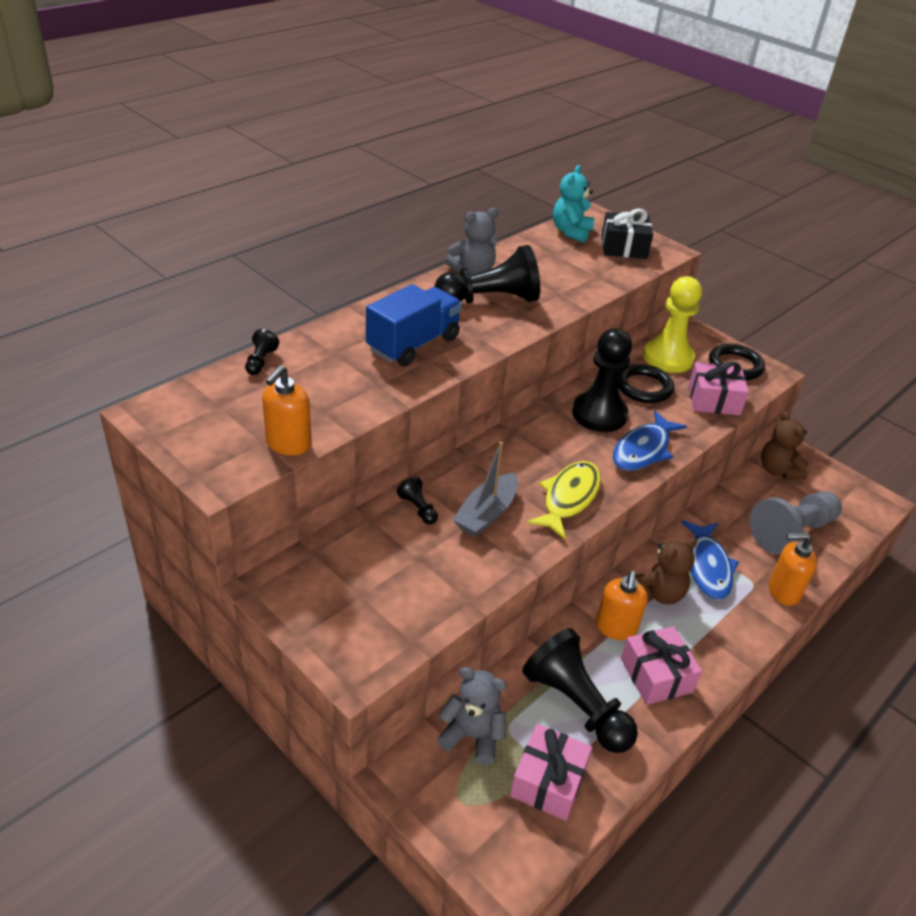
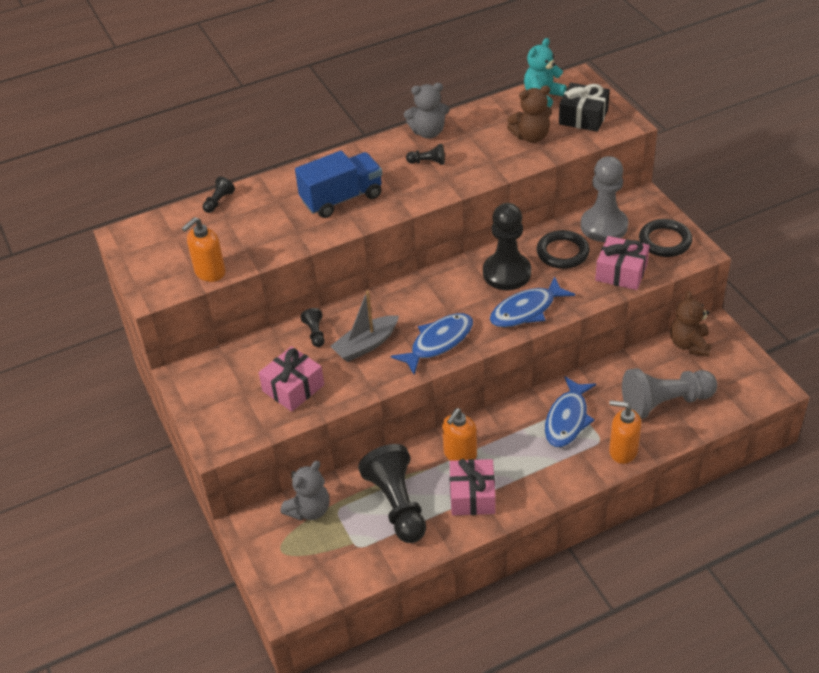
camera: 25 degrees right, 5 degrees up
(472, 736) = (309, 510): grey teddy bear -> grey teddy bear turned 90 degrees clockwise
(490, 300) = (428, 162): black pawn -> black pawn, size x0.44
(548, 781) = (349, 551): pink gift -> pink gift (293, 388)
(568, 498) = (438, 342): yellow fish -> blue fish
(659, 593) = (511, 434): brown teddy bear -> brown teddy bear (531, 136)
(668, 358) = (604, 226): yellow pawn -> grey pawn

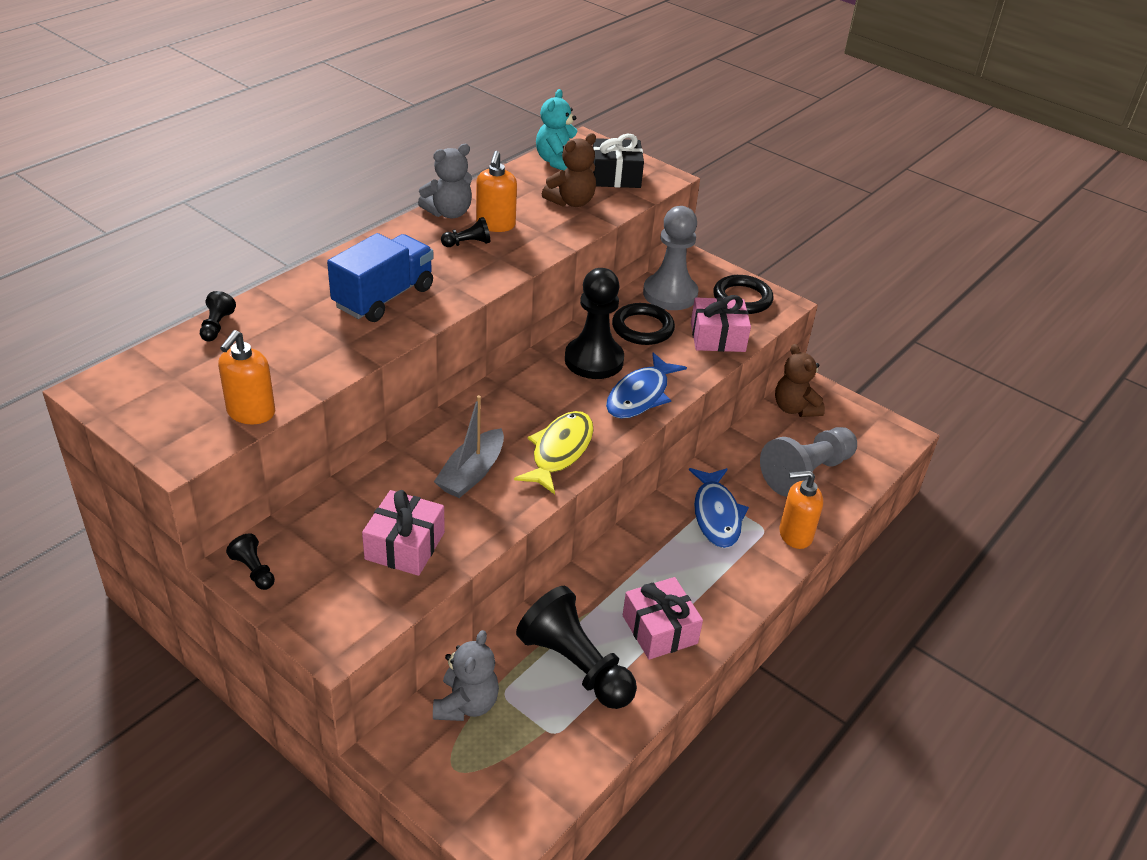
camera: 30 degrees left, 5 degrees down
(315, 333) = (398, 473): black pawn -> black pawn (254, 570)
(438, 342) = (559, 451): blue fish -> yellow fish
(460, 454) = (618, 585): orange soap dispenser -> orange soap dispenser (495, 225)

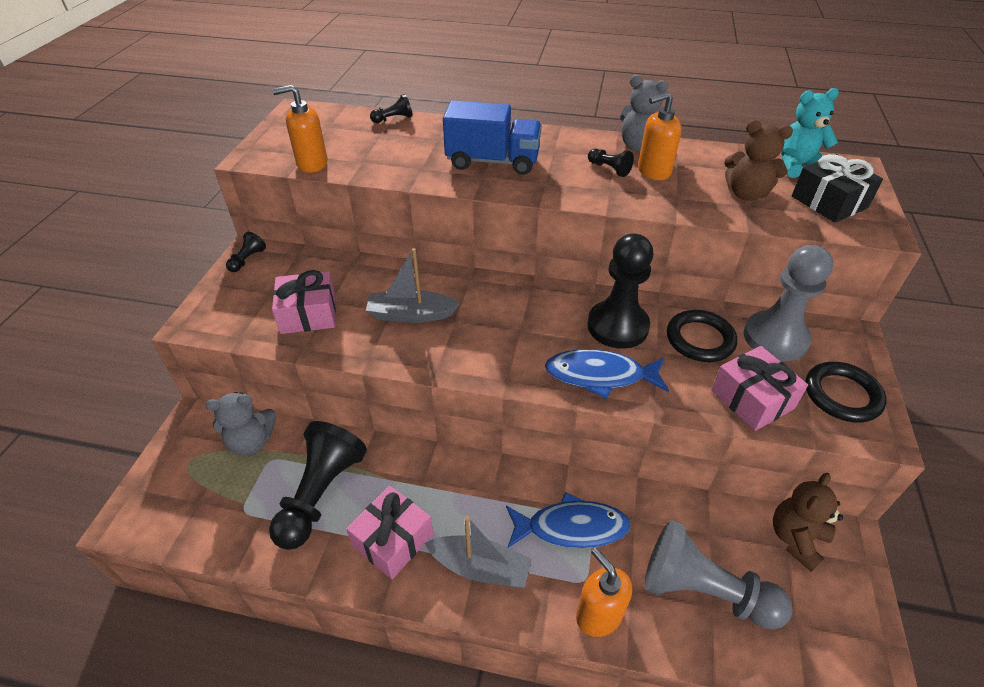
camera: 65 degrees right, 5 degrees up
(559, 451) = (477, 353): yellow fish -> none
(716, 515) = (571, 527): blue fish -> blue fish turned 150 degrees counterclockwise
(719, 583) = (480, 568): none -> grey boat

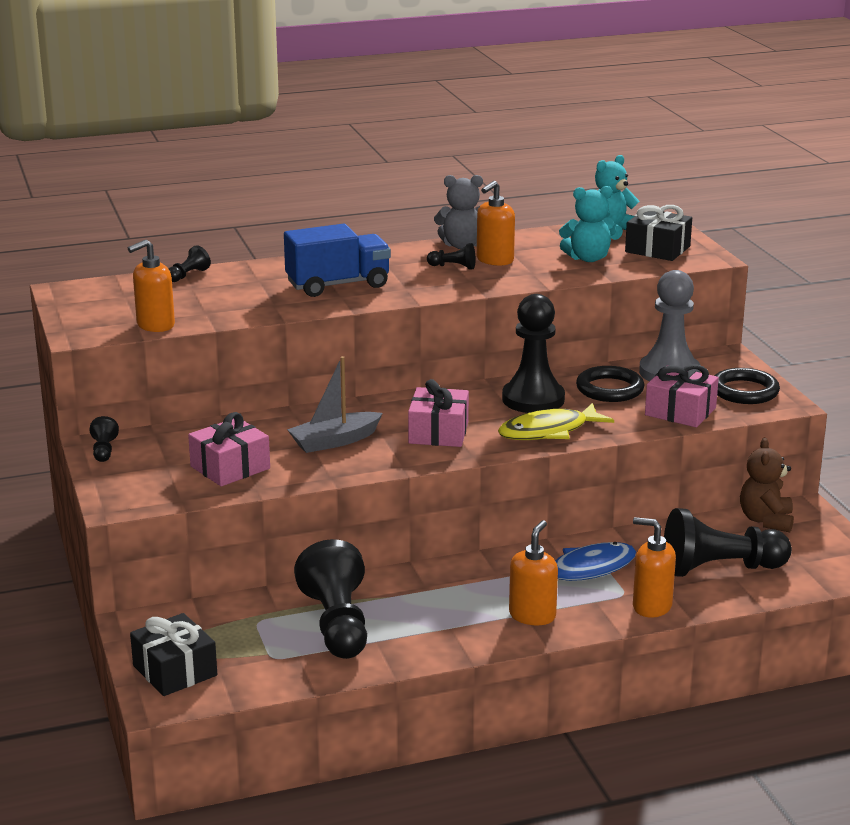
camera: 30 degrees left, 20 degrees down
(168, 489) = (175, 670): none -> black gift
(251, 441) = (221, 617): grey teddy bear -> none
(393, 540) = (439, 626): pink gift -> pink gift (438, 432)
(480, 568) = (532, 615): grey boat -> orange soap dispenser
(600, 375) = (549, 431): blue fish -> yellow fish
(703, 591) = (719, 569): grey pawn -> black pawn
(746, 194) = (588, 258): brown teddy bear -> turquoise teddy bear

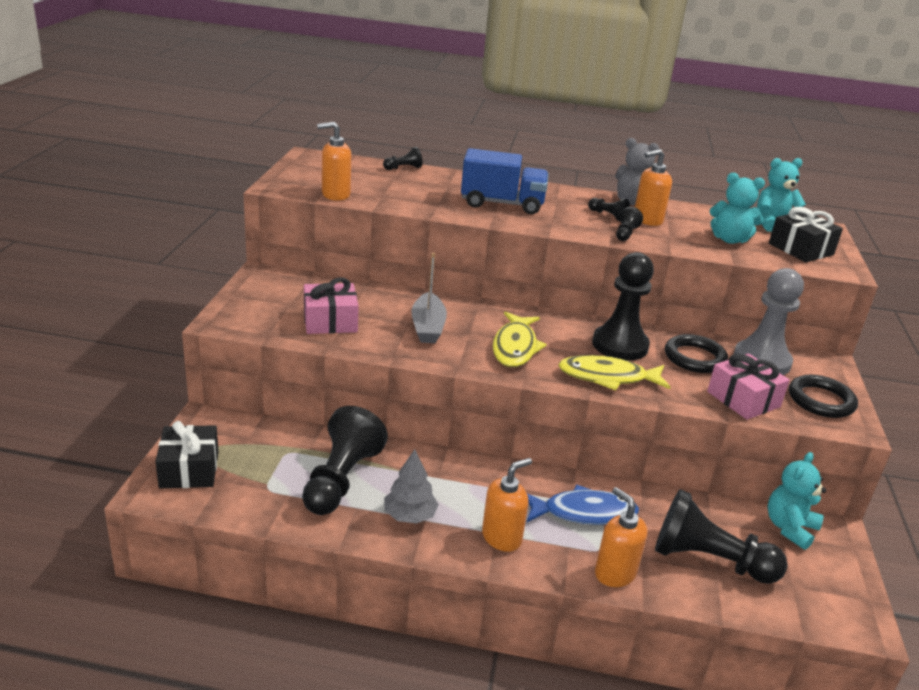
camera: 25 degrees right, 5 degrees up
(104, 450) = (261, 279): black pawn -> black pawn (625, 234)
(334, 441) = (428, 327): grey boat -> grey boat turned 90 degrees counterclockwise
(433, 629) = (410, 516): none -> grey tree
(438, 432) = (515, 347): pink gift -> yellow fish
(766, 520) = (789, 528): brown teddy bear -> turquoise teddy bear

